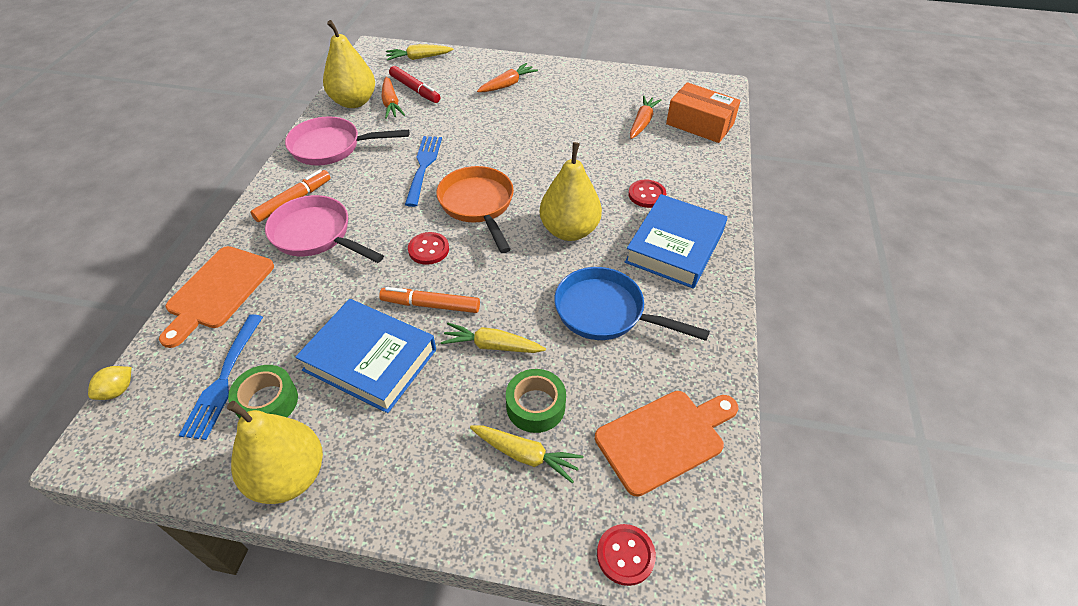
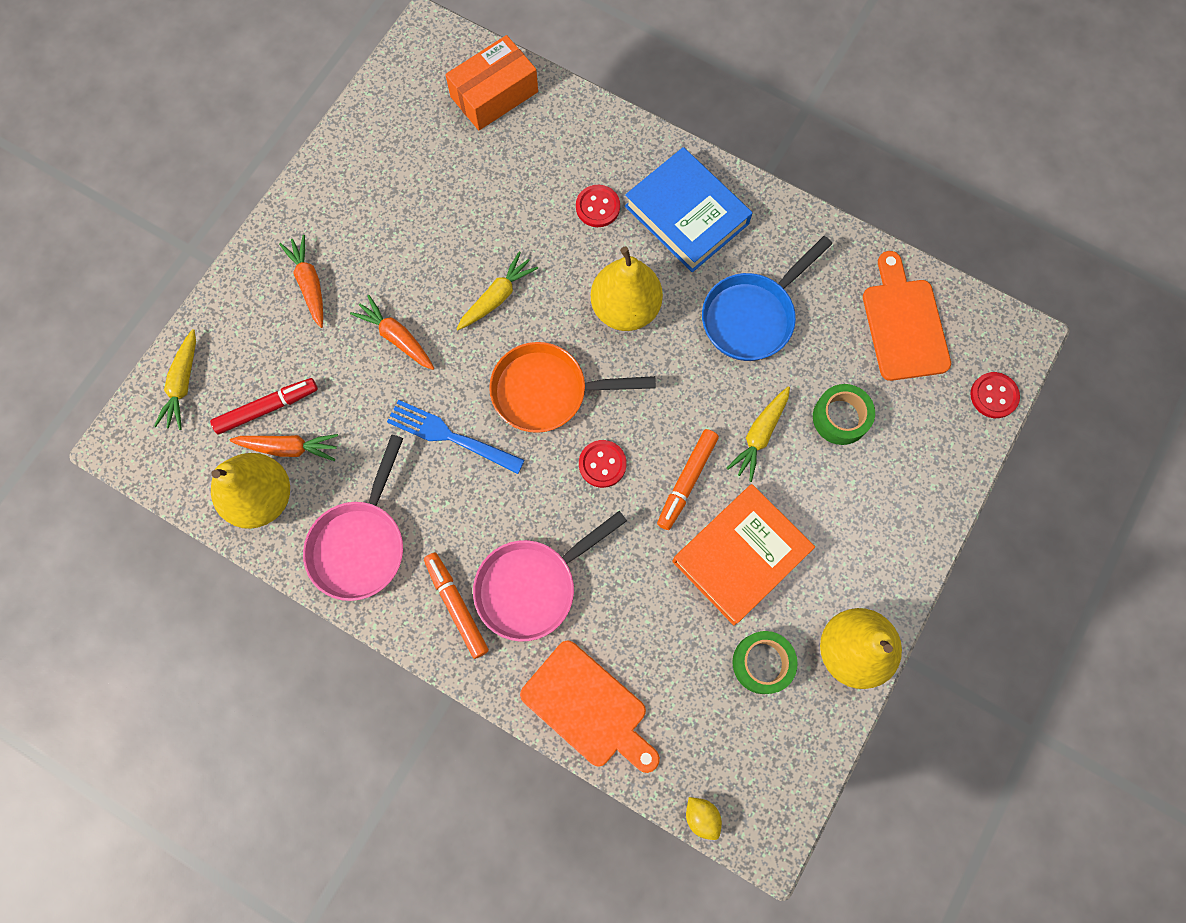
camera: 70 degrees left, 25 degrees up
(224, 378) = (719, 705): blue fork -> none
(370, 360) = (740, 556): blue book -> orange book
(525, 455) = (887, 442): yellow carrot -> yellow carrot (497, 297)
(642, 123) = (465, 155): orange carrot -> orange carrot (397, 337)

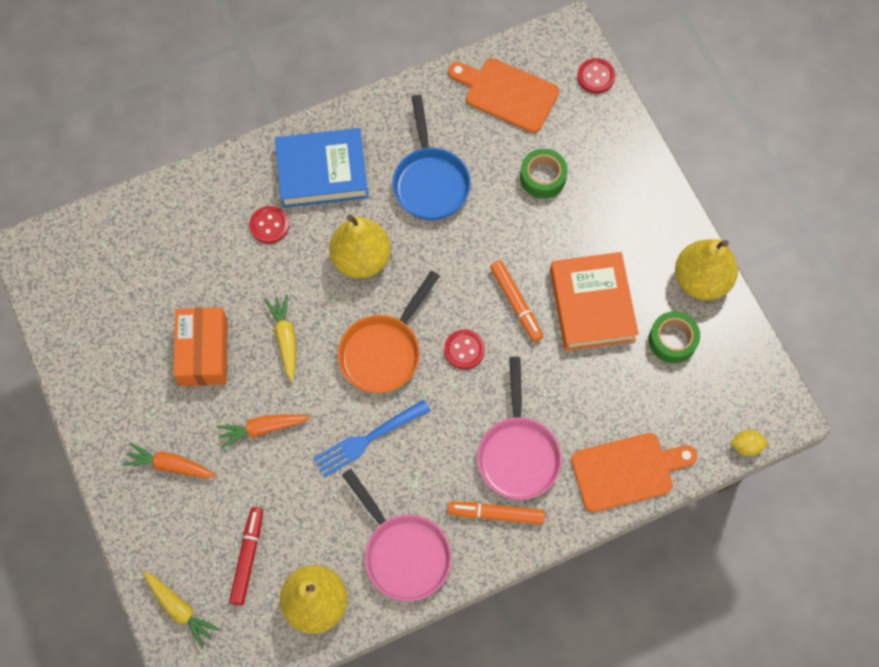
camera: 55 degrees left, 5 degrees down
(289, 448) = (291, 560): orange carrot -> none
(494, 94) = (120, 236): orange box -> orange box (203, 352)
(759, 435) = (518, 235): yellow carrot -> none

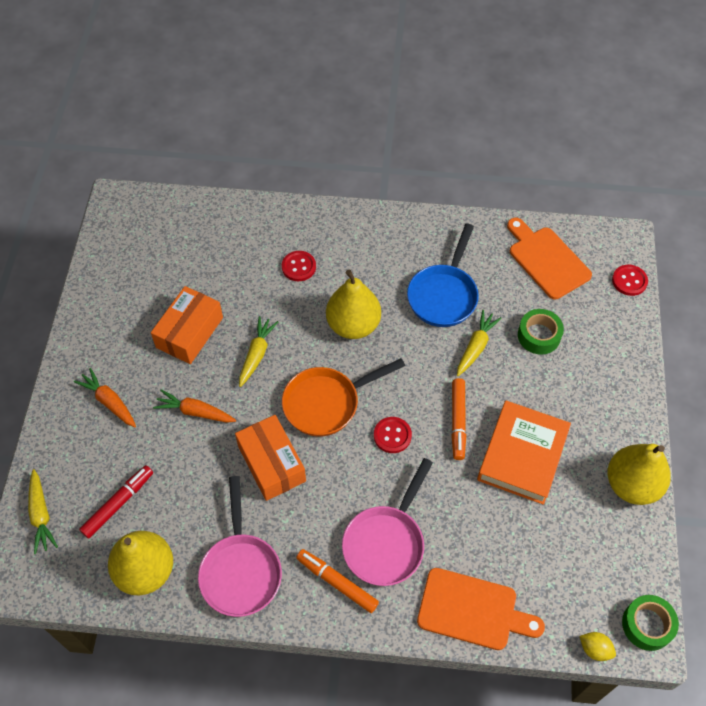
camera: 30 degrees right, 10 degrees down
(322, 172) = (363, 248): blue book -> none
(368, 438) = (271, 464): blue fork -> orange box
(490, 220) = (476, 347): none -> yellow carrot
(672, 340) = (577, 521): green tape -> green tape (647, 625)

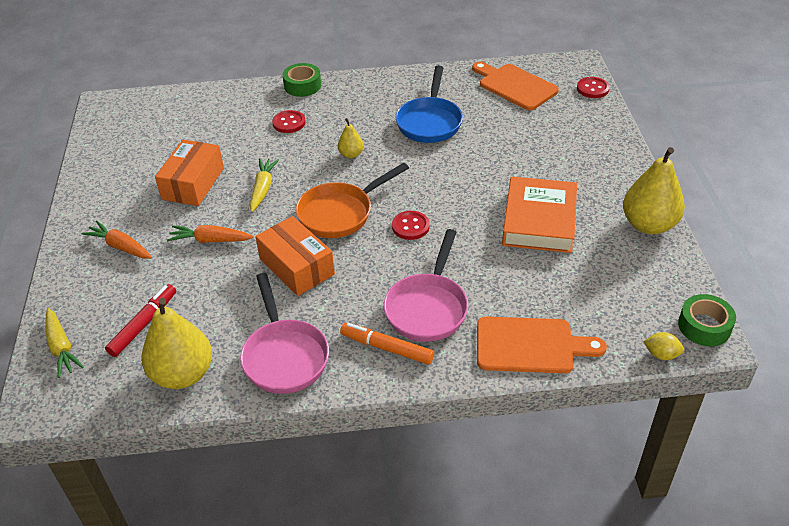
camera: 10 degrees left, 15 degrees down
(353, 325) = (351, 154): yellow pear -> yellow pear, size x0.49
(458, 421) = (470, 206): orange marker -> none
(476, 347) = (470, 152): yellow carrot -> none
(539, 335) = (525, 136): green tape -> green tape (302, 85)

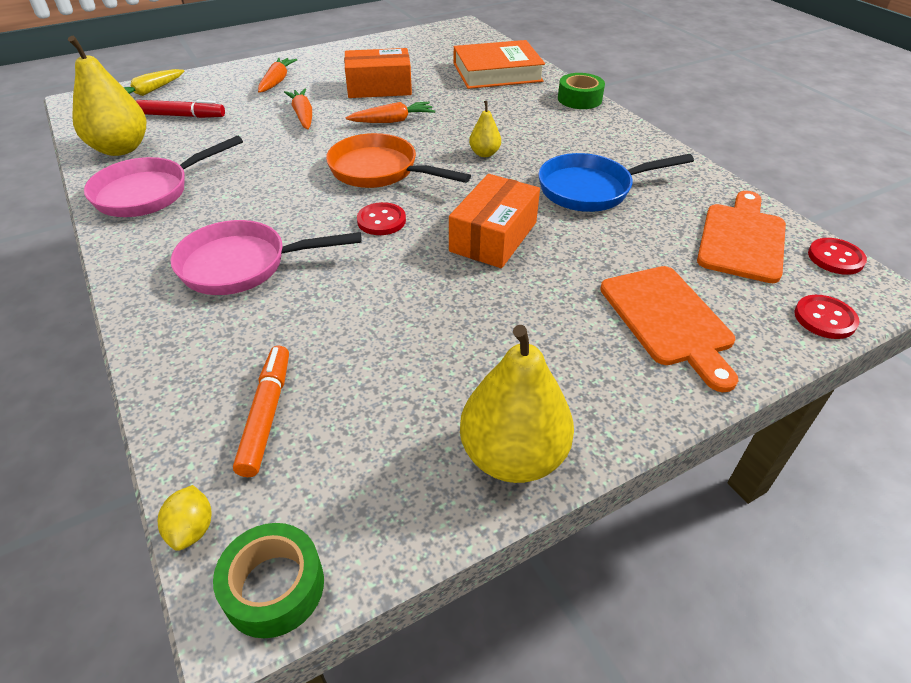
camera: 65 degrees right, 0 degrees up
(263, 189) = (392, 121): yellow carrot -> orange carrot
(289, 123) = (509, 107): red button -> red button (835, 258)
(297, 267) = (282, 167): orange box -> orange box (493, 237)
(387, 348) = (169, 252): orange marker -> orange marker (266, 415)
(530, 345) = (190, 367): orange cutting board -> orange cutting board (668, 320)
(539, 220) = (451, 324): orange book -> orange book (497, 72)

